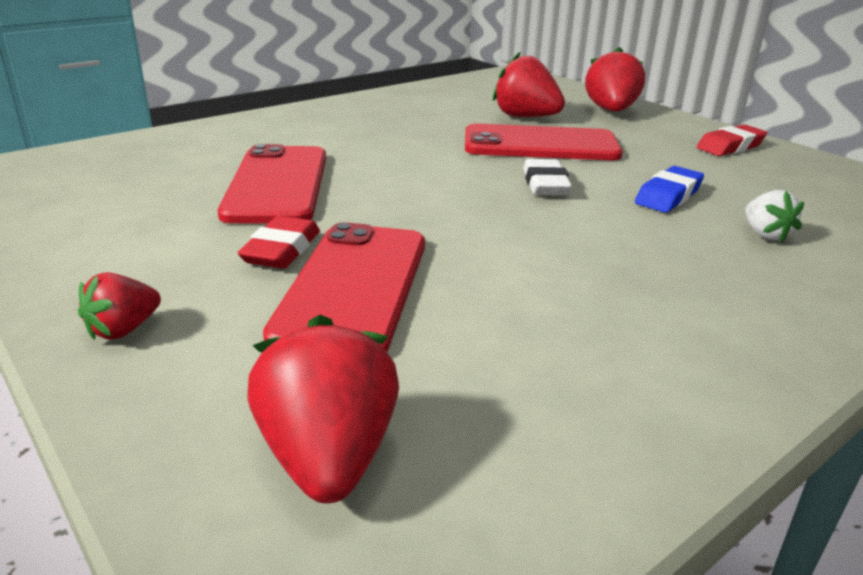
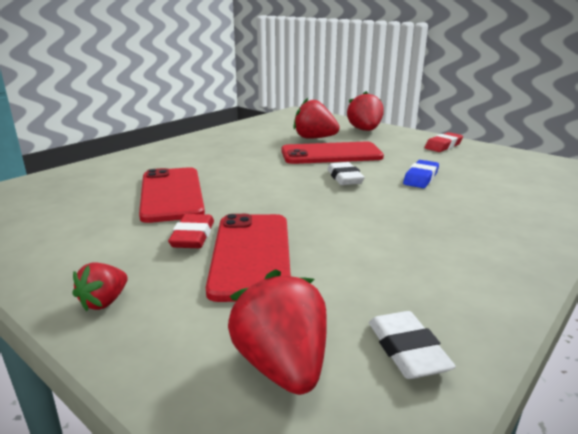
camera: 10 degrees left, 5 degrees down
(524, 463) = (407, 350): none -> white eraser
(765, 234) = (485, 195): white strawberry -> none

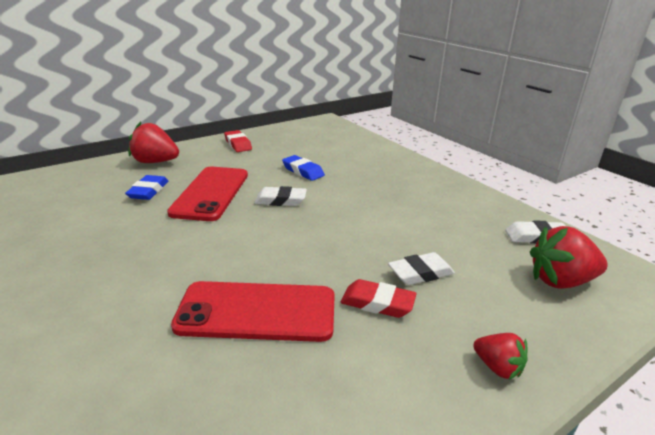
camera: 75 degrees left, 5 degrees up
(251, 255) = (420, 273): red phone -> white eraser
(314, 138) = (148, 191): red strawberry -> blue eraser

